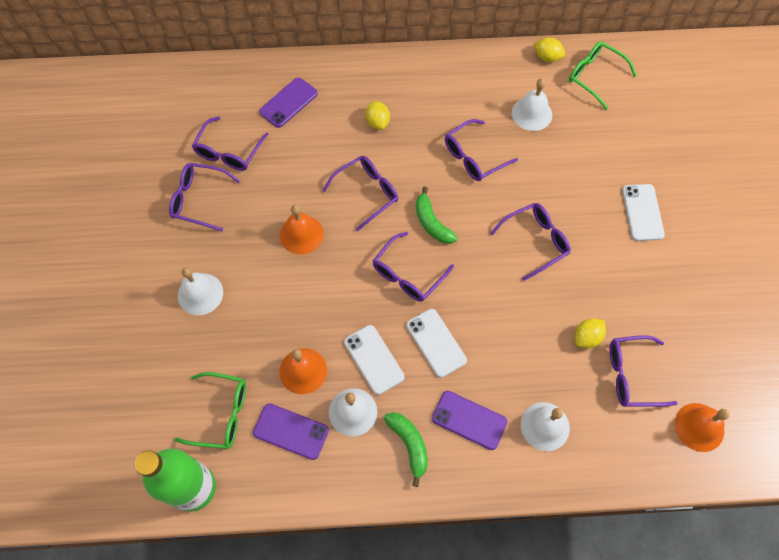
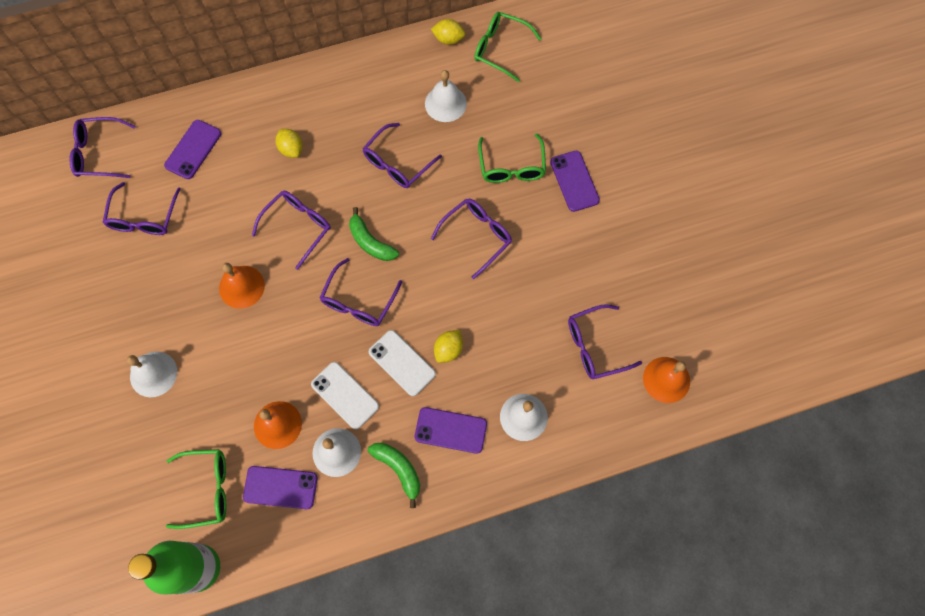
camera: 15 degrees left, 5 degrees up
(199, 200) = (126, 276): purple glasses -> purple glasses (100, 153)
(583, 184) = (511, 166): none -> green glasses
(586, 337) = (545, 320): yellow lemon -> yellow lemon (448, 350)
(642, 212) = (574, 181): white phone -> purple phone

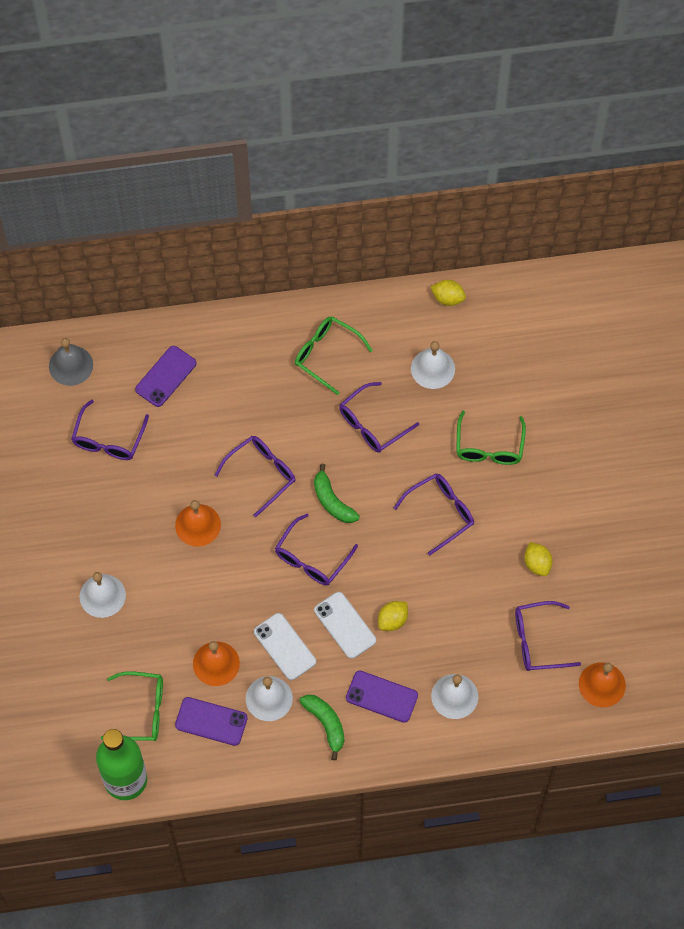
camera: 10 degrees right, 5 degrees down
(100, 153) = (71, 365): purple glasses -> grey bell
(291, 149) = (266, 392): yellow lemon -> yellow lemon (537, 564)
(500, 49) = (501, 318): green glasses -> green glasses (327, 355)
(574, 181) = (551, 472): purple phone -> none

